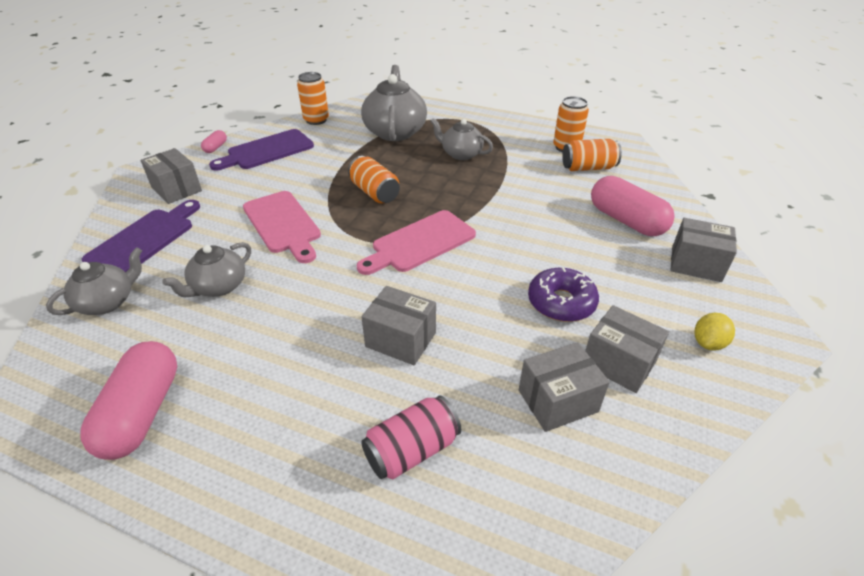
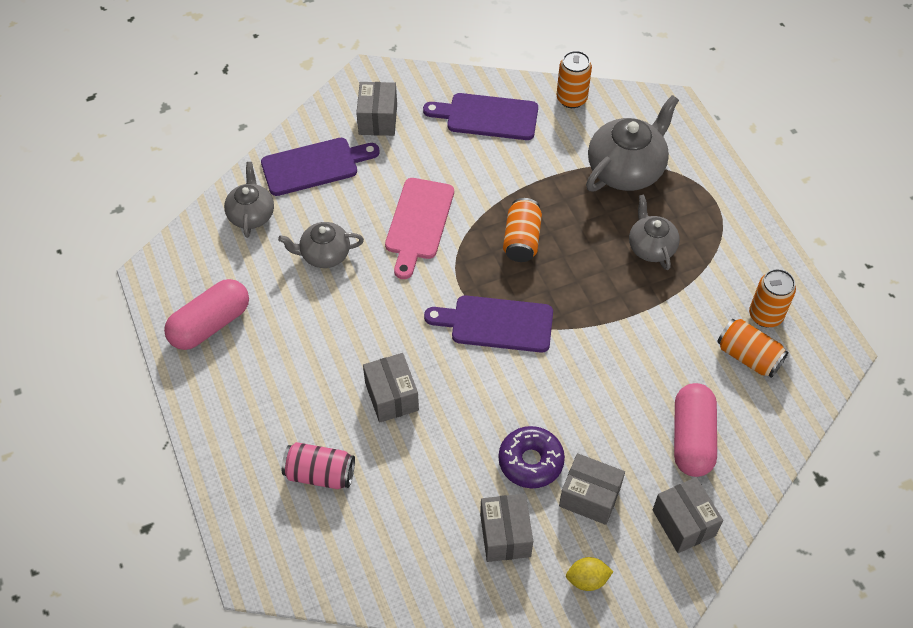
camera: 45 degrees right, 15 degrees up
(107, 302) = (251, 214): grey teapot -> grey teapot turned 90 degrees counterclockwise
(215, 147) = (450, 81): pink capsule -> none
(420, 243) = (496, 323): pink cutting board -> purple cutting board
(557, 401) = (433, 522): grey box -> grey box (589, 497)

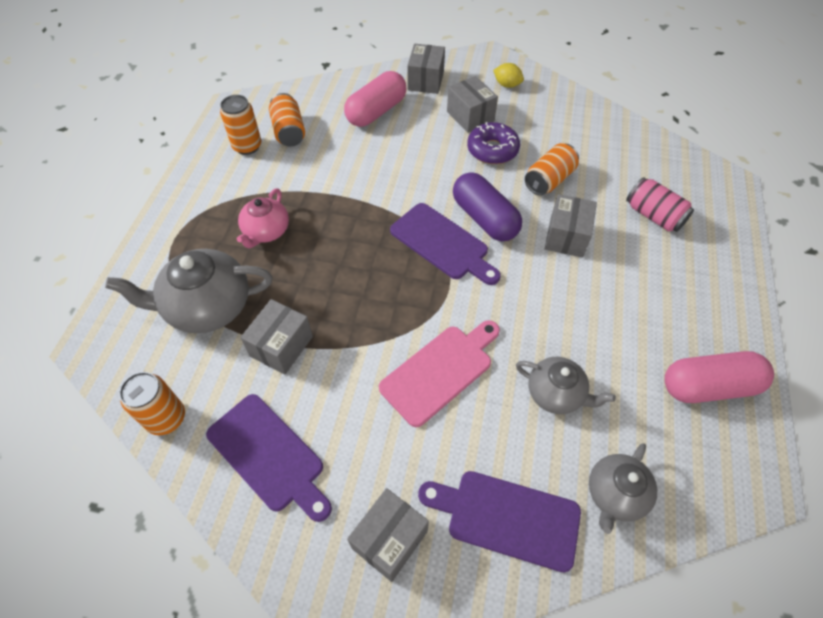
camera: 145 degrees left, 0 degrees up
(478, 371) = (484, 218): none -> purple capsule
(505, 535) = (541, 124): grey box -> grey box (281, 346)
(521, 240) = (361, 298): orange can -> orange can (549, 180)
(651, 247) = (266, 231): grey teapot -> pink teapot

